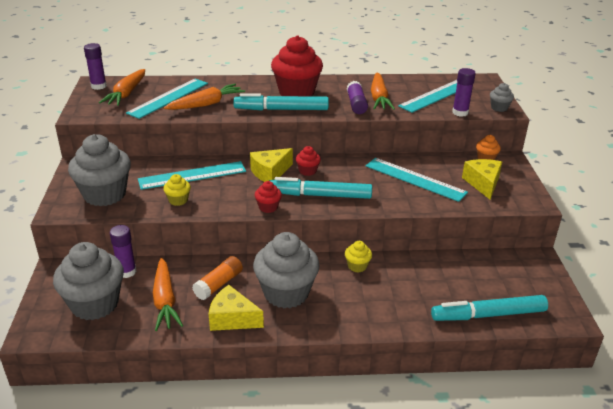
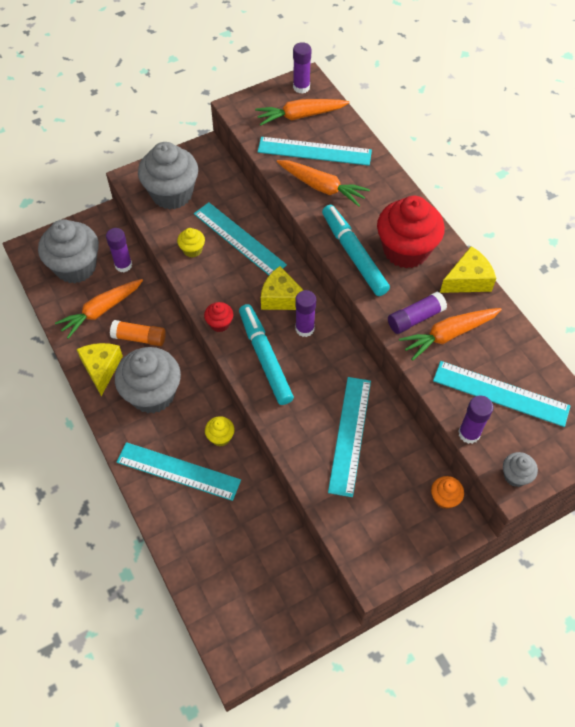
camera: 65 degrees right, 25 degrees up
(307, 171) = (304, 329): red cupcake -> purple glue stick
(376, 299) = (178, 471): none -> turquoise ruler
(483, 183) = (383, 509): yellow cheese -> yellow cheese (467, 280)
(488, 315) = (203, 579): turquoise marker -> none

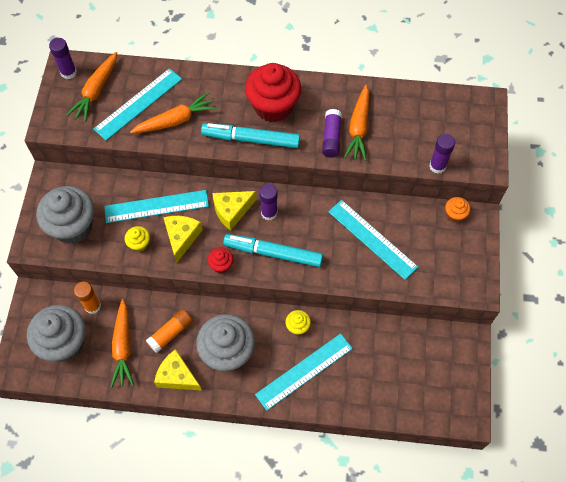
camera: 55 degrees left, 5 degrees up
(123, 265) = (93, 306): purple glue stick -> orange glue stick
(467, 280) = (325, 88): yellow cheese -> yellow cheese (182, 238)
(500, 393) = (422, 129): turquoise ruler -> none
(515, 476) = (483, 161): grey cupcake -> none

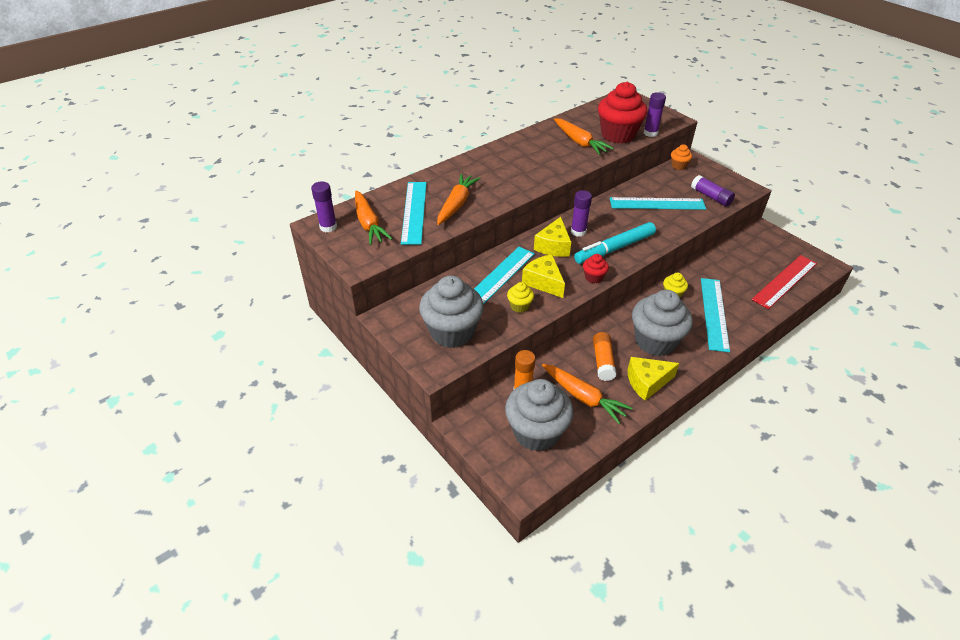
camera: 45 degrees left, 20 degrees down
(251, 139) = (524, 184): turquoise marker -> none
(273, 106) = (511, 161): red cupcake -> red cupcake (618, 135)
(331, 138) = (572, 155): purple glue stick -> purple glue stick (710, 197)
(406, 398) = (785, 281): none -> red ruler

